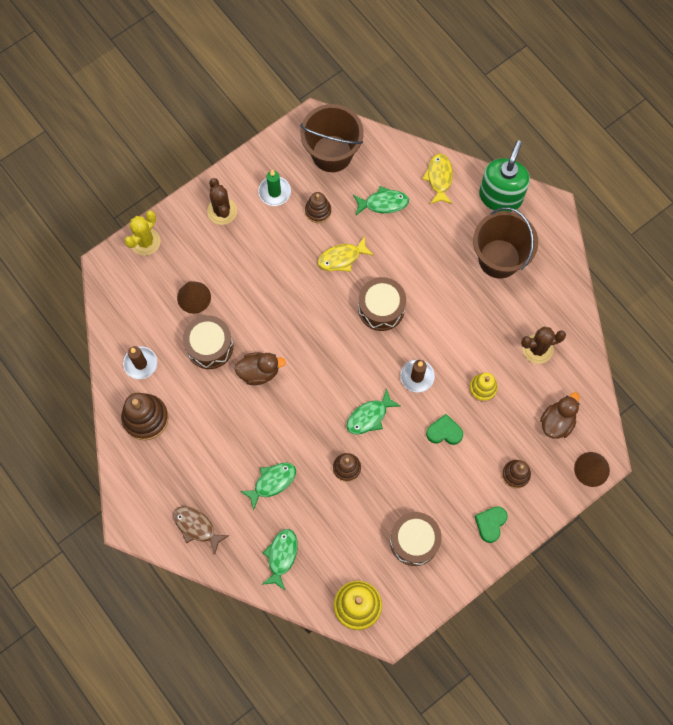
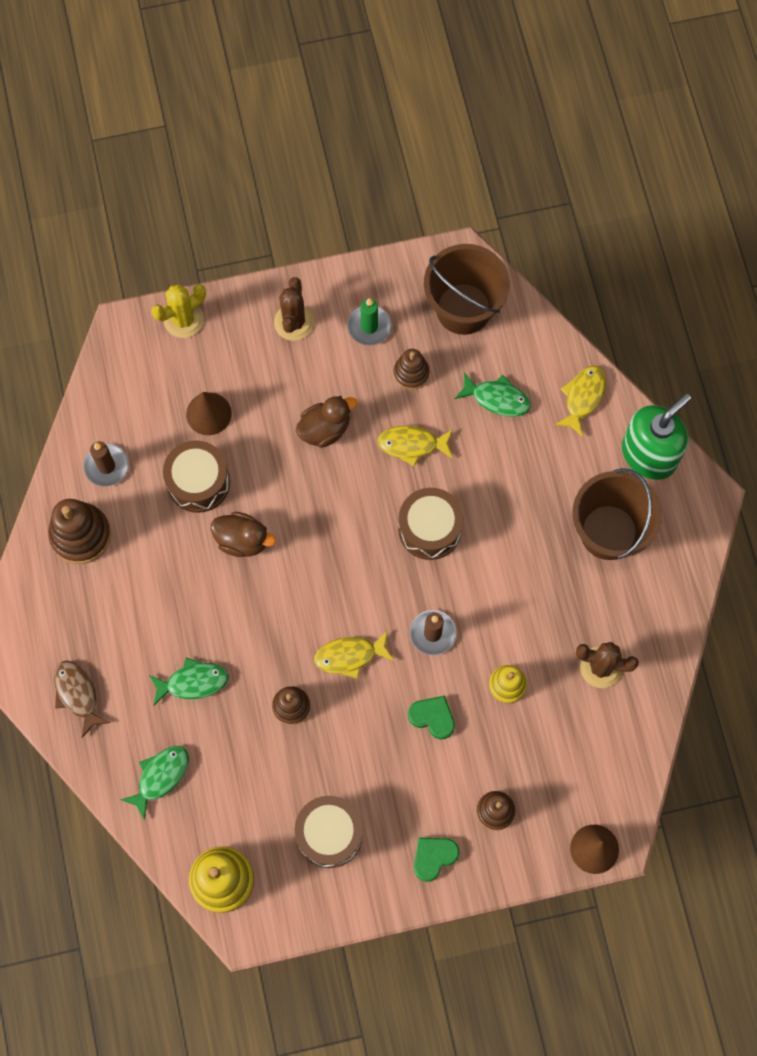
camera: 25 degrees right, 0 degrees up
(369, 416) = (349, 656): green fish -> yellow fish
(557, 422) = (580, 770): brown duck -> brown duck (325, 429)

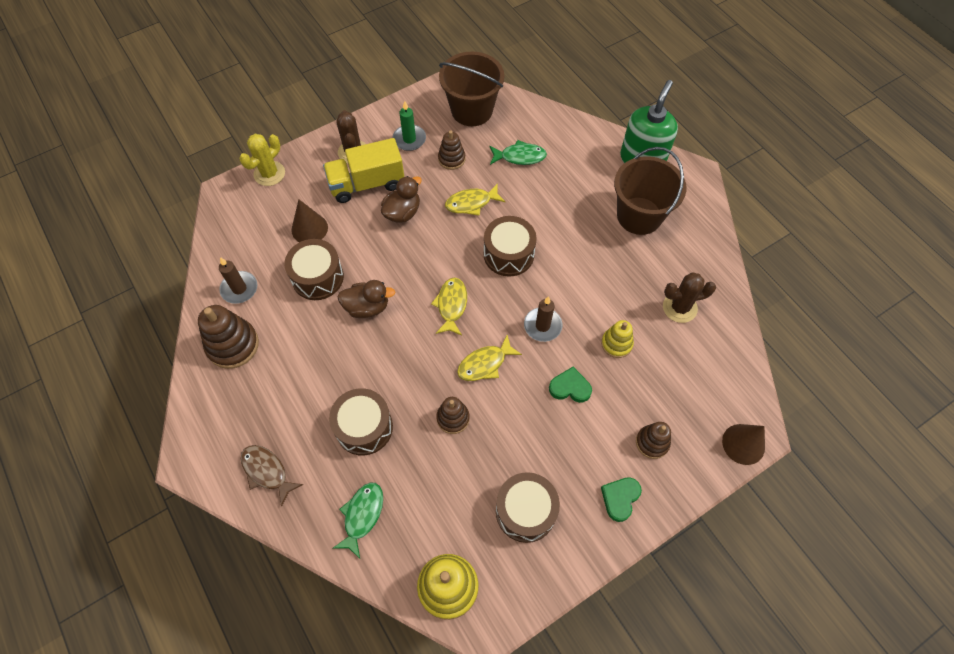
camera: 20 degrees left, 10 degrees down
(193, 682) = (364, 427): green fish -> brown drum
(296, 374) = (367, 183): none -> yellow truck
(583, 397) = (579, 139): yellow fish -> yellow fish (451, 305)

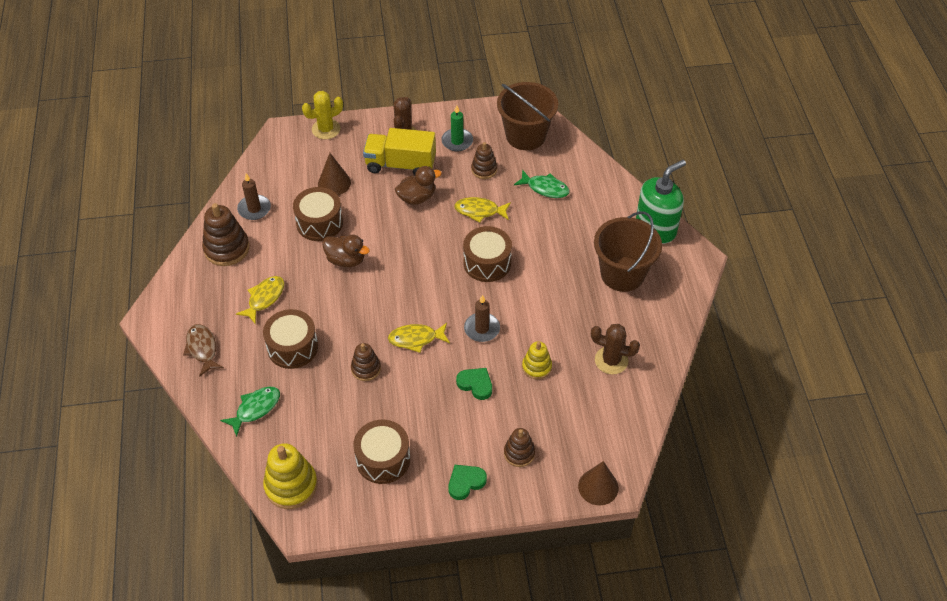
camera: 25 degrees right, 10 degrees down
(451, 305) = (415, 284): yellow fish -> yellow fish (264, 298)

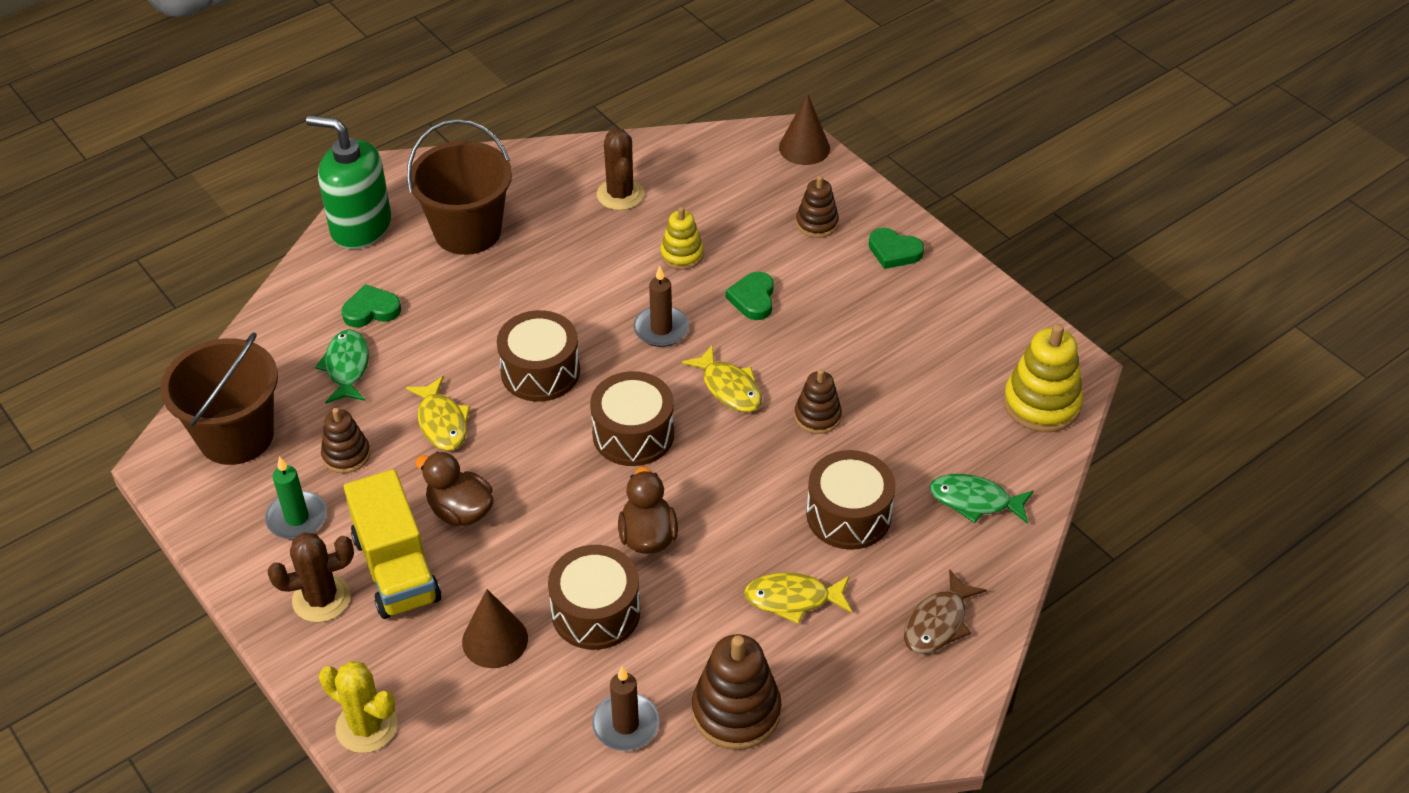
camera: 120 degrees left, 5 degrees down
(383, 459) = (930, 336): brown drum -> brown drum (633, 434)
(582, 211) = (371, 310): none -> green heart

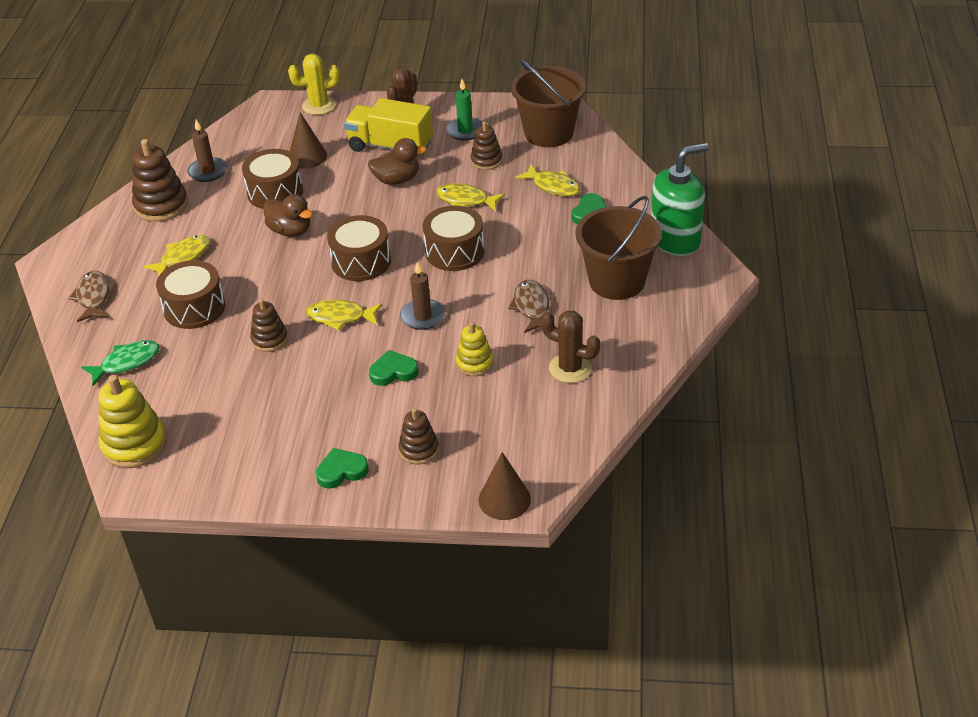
camera: 135 degrees right, 5 degrees down
(347, 367) = (553, 186): green fish -> yellow fish
(566, 264) = (531, 307): none -> brown fish
(753, 299) = (393, 372): green heart -> green heart turned 60 degrees counterclockwise

